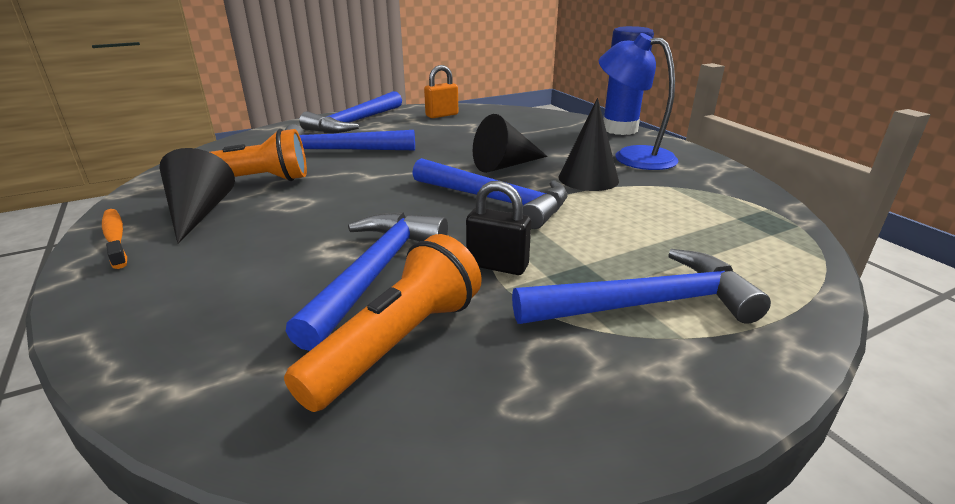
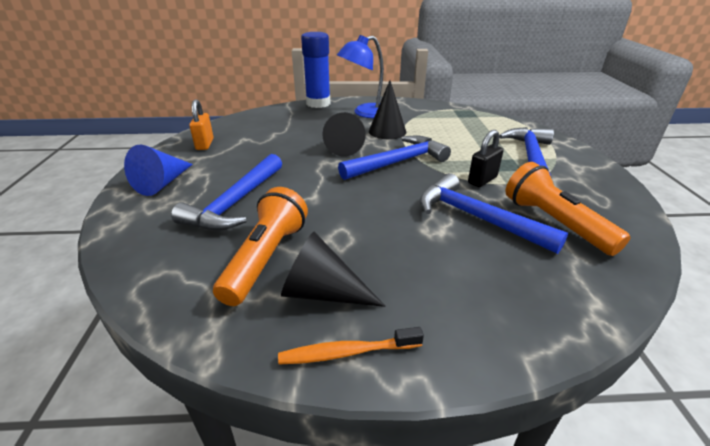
camera: 65 degrees left, 5 degrees up
(355, 122) = (163, 183): blue hammer -> blue cone

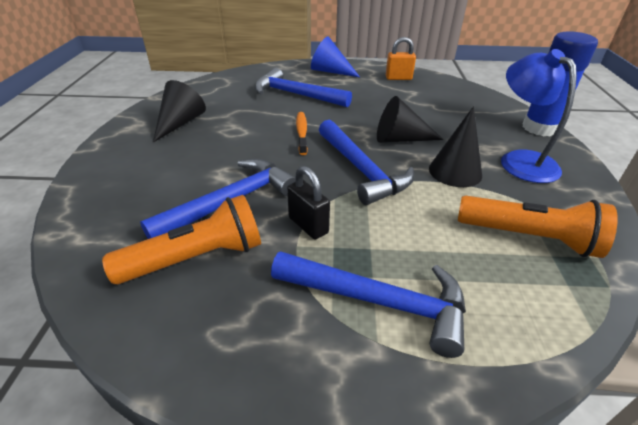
camera: 95 degrees right, 5 degrees up
(266, 258) = (224, 106): orange flashlight -> orange flashlight (529, 237)
(347, 352) = (129, 128): orange toothbrush -> orange toothbrush (302, 133)

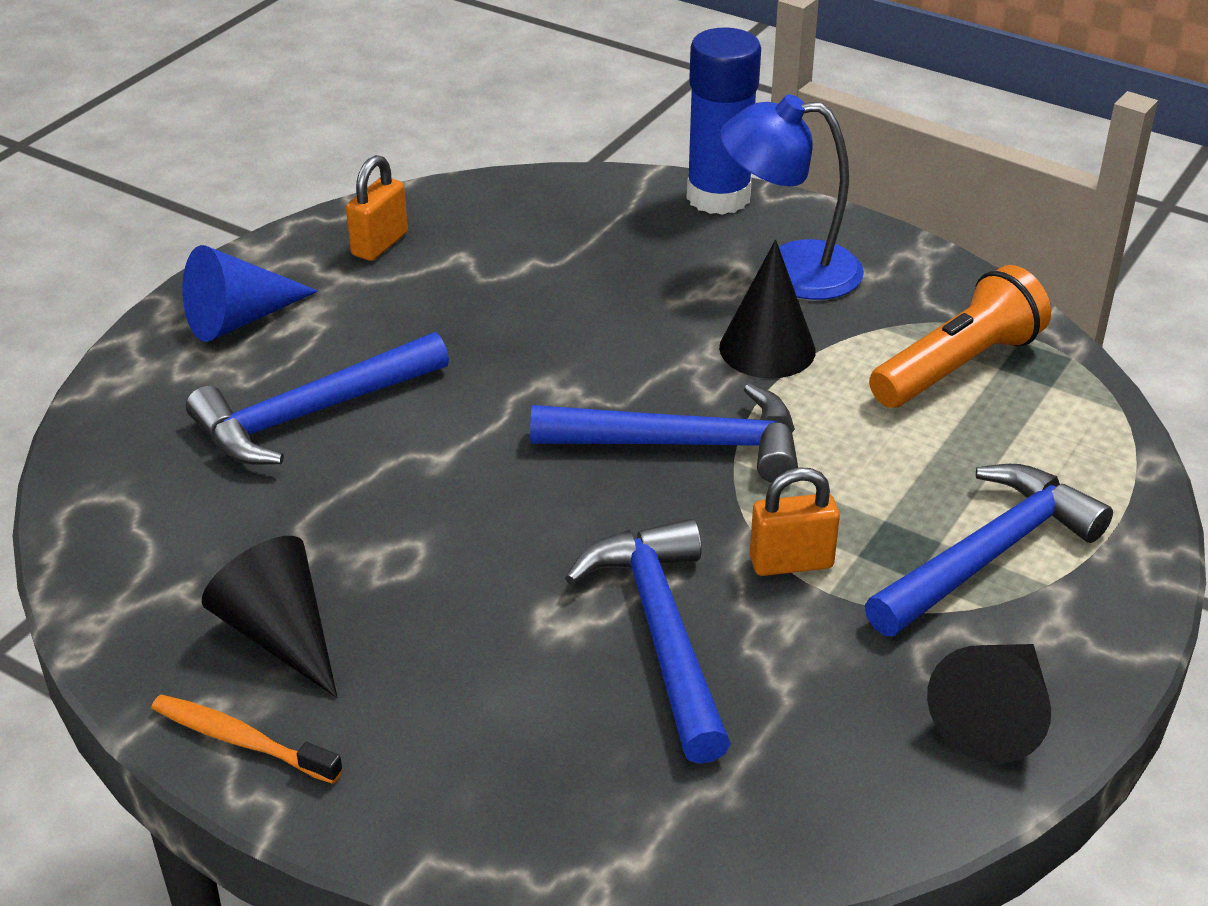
camera: 60 degrees left, 0 degrees up
(196, 258) = (788, 713): orange flashlight -> none
(302, 133) = (493, 467): orange toothbrush -> orange toothbrush (241, 740)
(308, 225) = (791, 562): black padlock -> orange padlock
(400, 139) = (623, 357): black cone -> black cone (994, 715)

